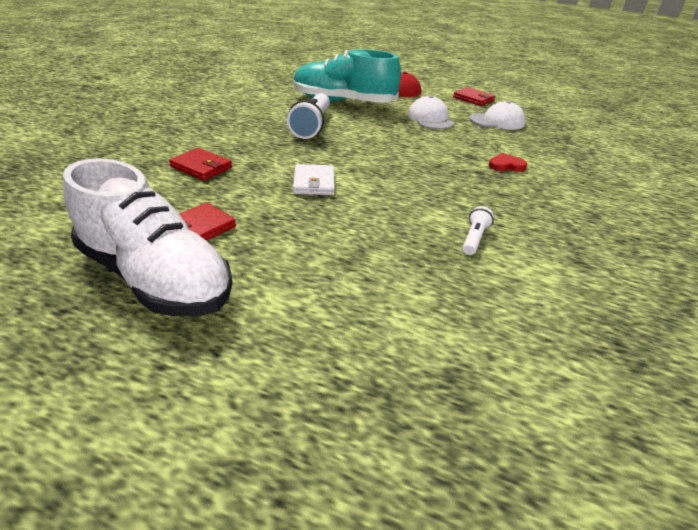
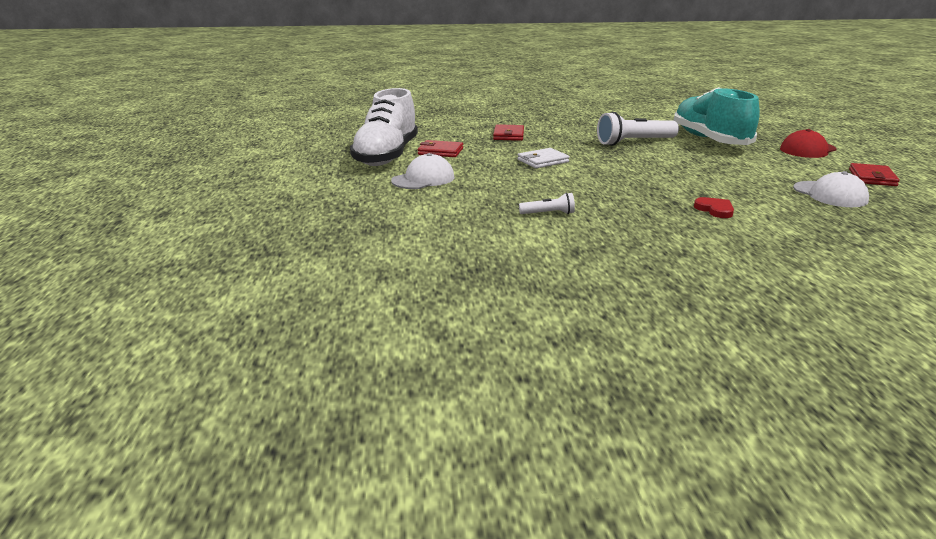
camera: 65 degrees right, 10 degrees down
(430, 119) = (756, 170): white cap -> white cap (423, 179)

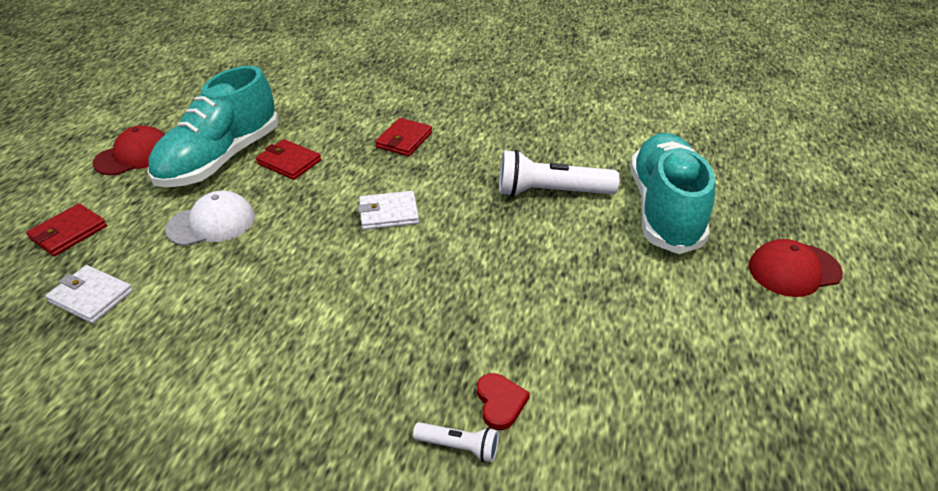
camera: 20 degrees right, 15 degrees up
(314, 162) = (134, 155): none -> red cap
(381, 216) = (91, 297): none -> white wallet
(386, 156) = (220, 159): white shoe -> turquoise shoe
(548, 213) = (277, 347): white flashlight -> white flashlight (459, 447)
(830, 194) = (713, 410): white cap -> none
(872, 178) = (829, 379): red wallet -> red wallet (69, 232)

